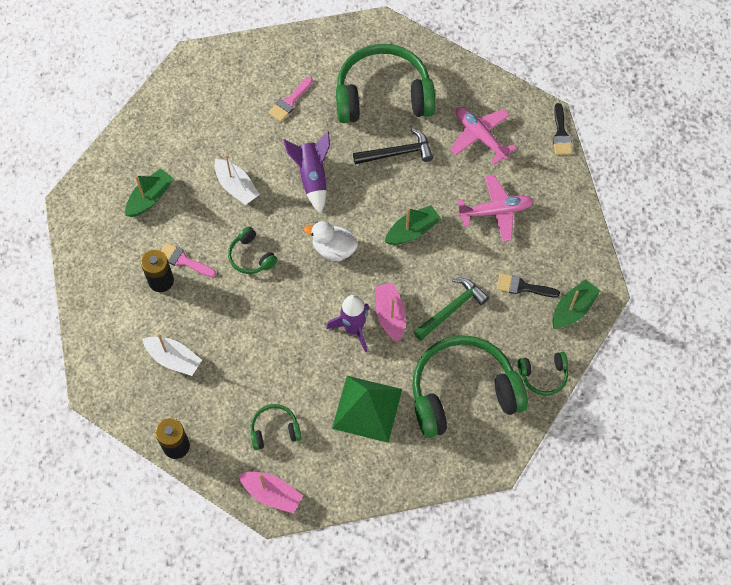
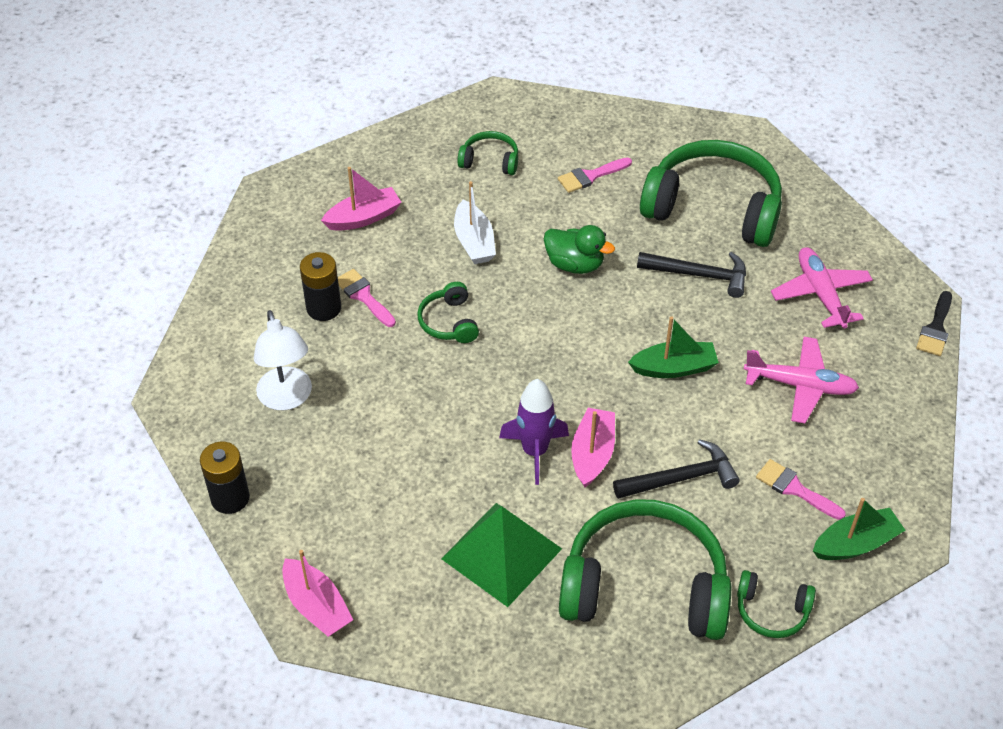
camera: 25 degrees right, 15 degrees down
(150, 198) = (363, 218): green boat -> pink boat
(174, 359) = (287, 398): white boat -> white lamp
(274, 430) = (365, 530): green headphones -> green headphones (490, 161)
(312, 177) = (574, 264): purple rocket -> green duck
(333, 249) = (558, 351): white duck -> none
(451, 309) = (680, 478): green hammer -> black hammer
(522, 287) = (794, 489): black brush -> pink brush

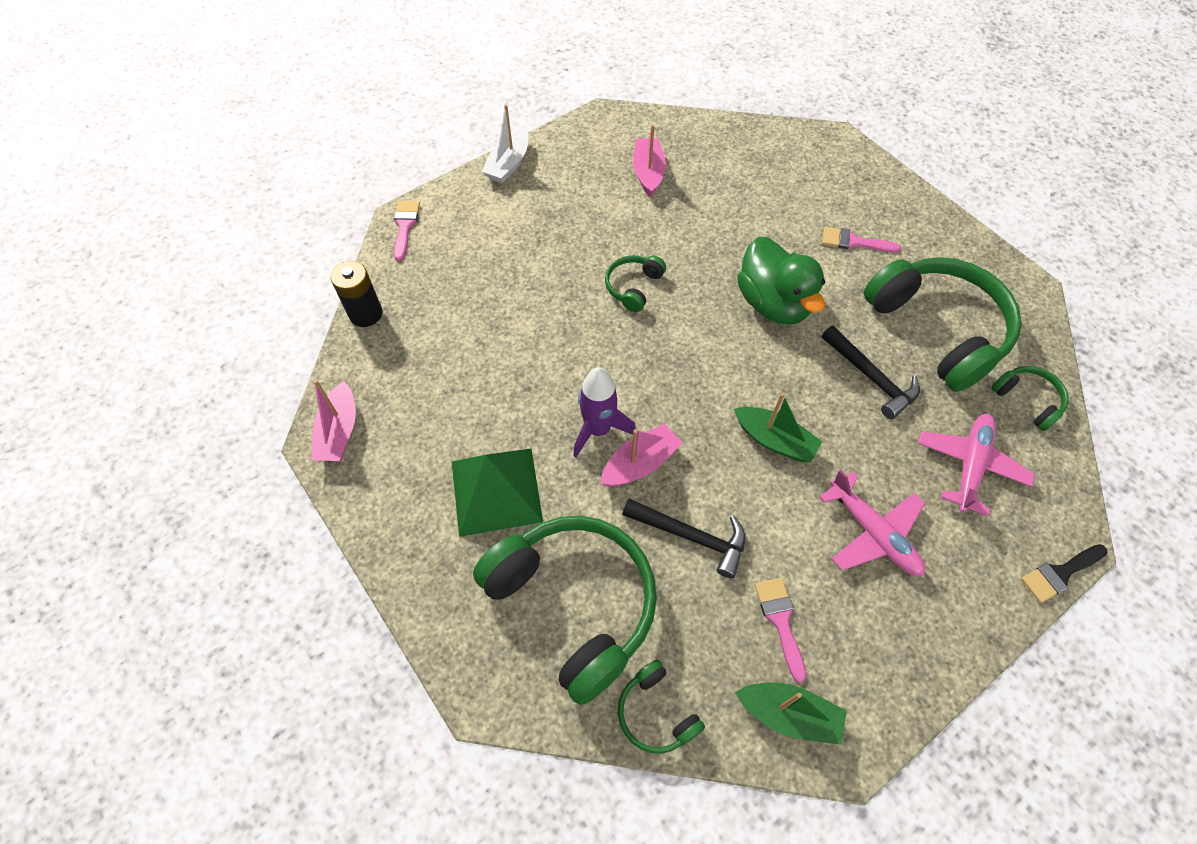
camera: 40 degrees right, 10 degrees up
(287, 398) = (469, 269): white lamp -> none
(324, 308) = (557, 221): black battery -> none
(363, 218) = (648, 173): pink boat -> pink boat turned 105 degrees counterclockwise
(363, 296) = (592, 229): pink brush -> pink brush (405, 226)
(474, 242) = (711, 238): white boat -> white boat (508, 165)
(490, 161) = (783, 184): green headphones -> green headphones (1027, 400)
(574, 264) = (773, 303): green duck -> green duck, size x1.51

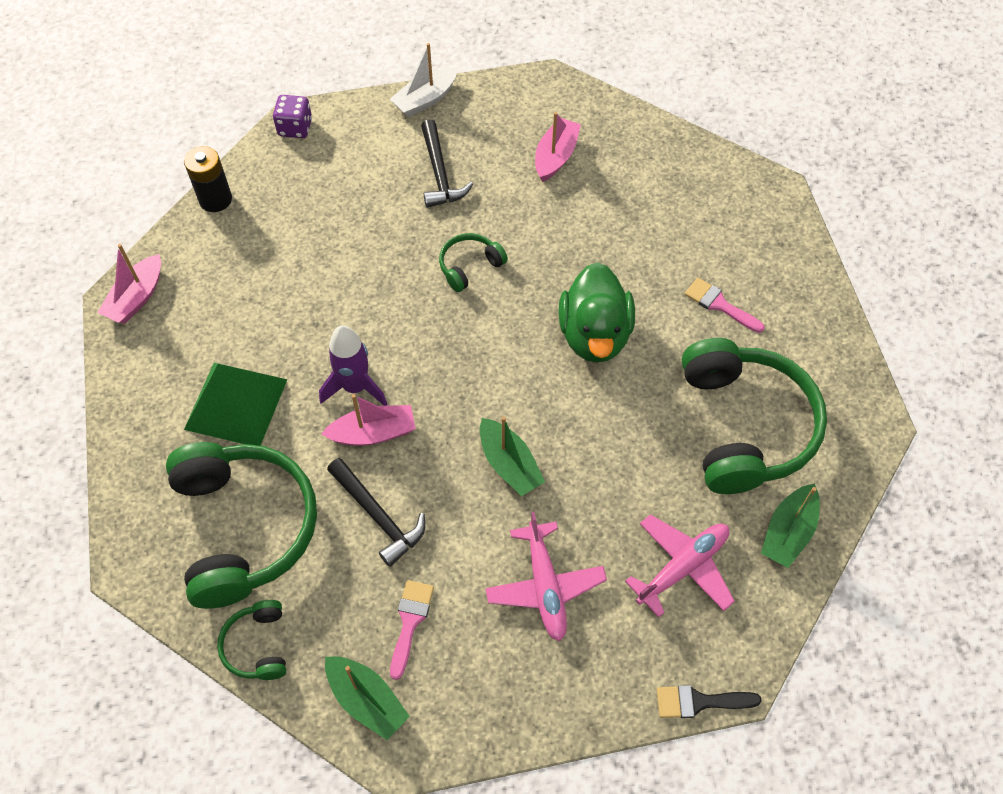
camera: 25 degrees right, 0 degrees up
(405, 226) = (295, 128): pink brush -> purple dice
(871, 377) = (643, 444): black hammer -> black hammer (439, 173)
(1027, 400) = (788, 532): green headphones -> green boat

